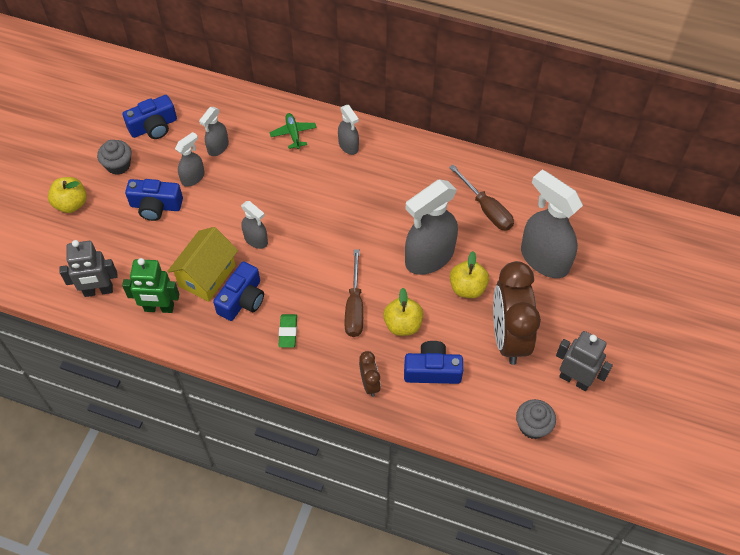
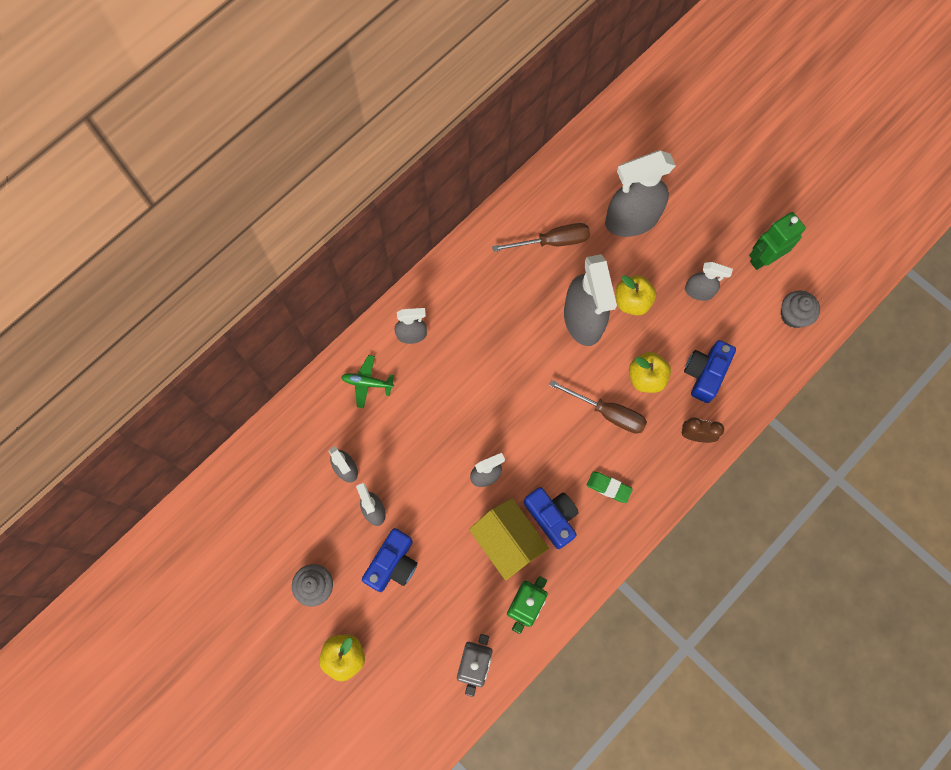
camera: 65 degrees left, 15 degrees up
(154, 127) = (281, 528): blue camera -> none
(508, 337) = (699, 291): brown clock -> grey spray bottle
(575, 379) = (763, 258): grey robot -> green robot

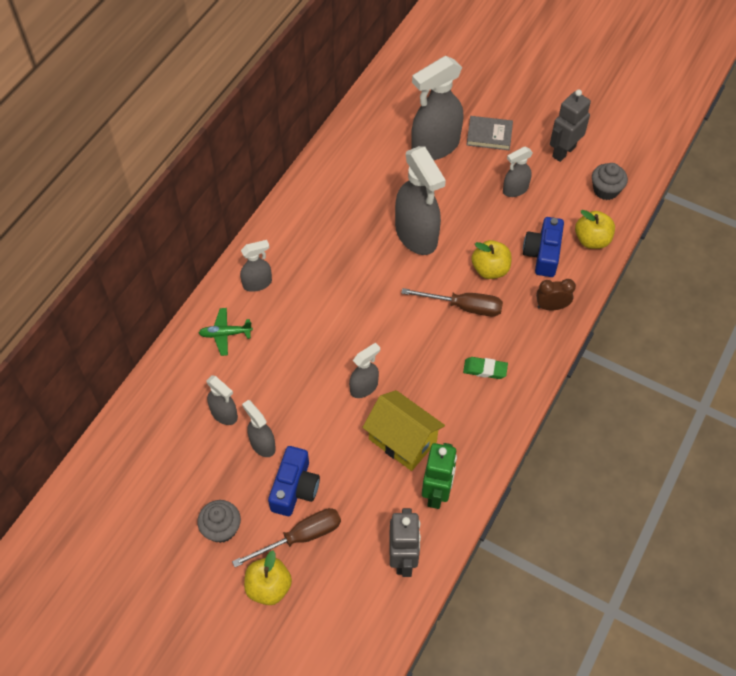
camera: 15 degrees left, 15 degrees down
(552, 242) = (368, 179): brown screwdriver -> brown screwdriver (301, 537)
(552, 517) = (439, 408): blue camera -> none
(632, 301) = (457, 211): yellow apple -> yellow apple (592, 240)
(691, 219) = (489, 135): none -> grey book
(699, 291) = (515, 190): grey spray bottle -> grey spray bottle turned 150 degrees clockwise
(763, 258) = (563, 151): green robot -> grey robot

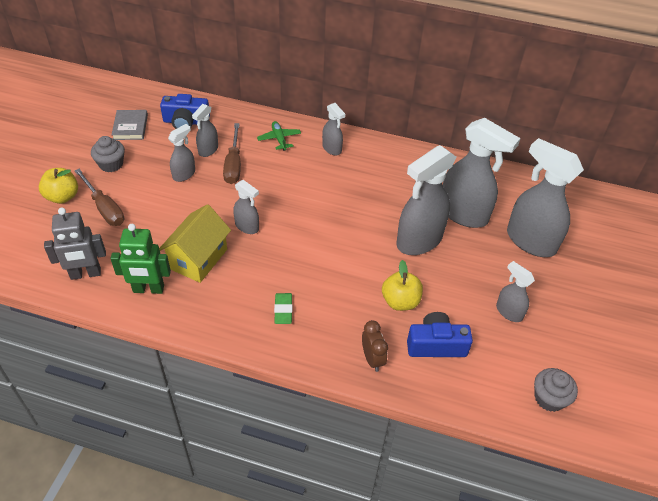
camera: 75 degrees right, 10 degrees down
(294, 488) = (147, 198): blue camera -> blue camera (186, 122)
(388, 188) = (463, 214): none -> grey spray bottle
(464, 307) = (350, 286): brown screwdriver -> brown screwdriver (233, 165)
(489, 135) = (569, 282): grey book -> grey book (130, 127)
(563, 151) = (583, 351): grey robot -> none
(592, 240) = (472, 390): yellow apple -> none

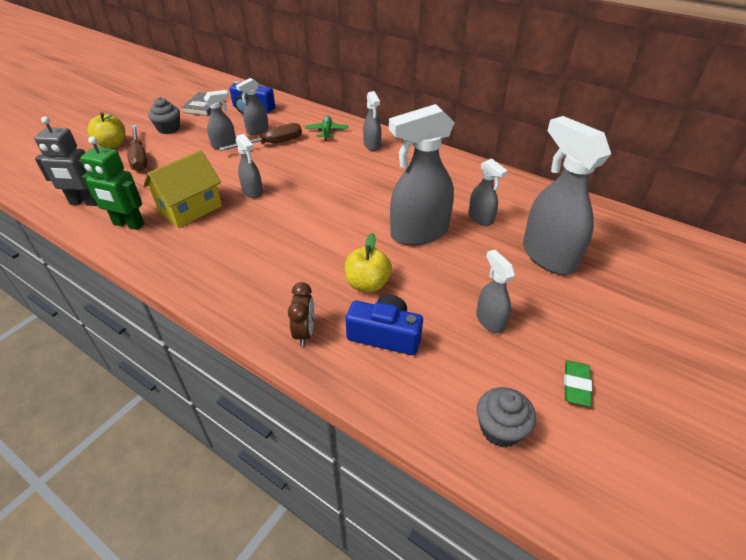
camera: 20 degrees right, 5 degrees down
(233, 165) = (272, 144): brown screwdriver -> brown screwdriver turned 135 degrees counterclockwise
(283, 310) = (240, 267): green eraser -> green eraser (576, 385)
(463, 214) = (481, 218): grey spray bottle -> grey spray bottle, size x0.51

